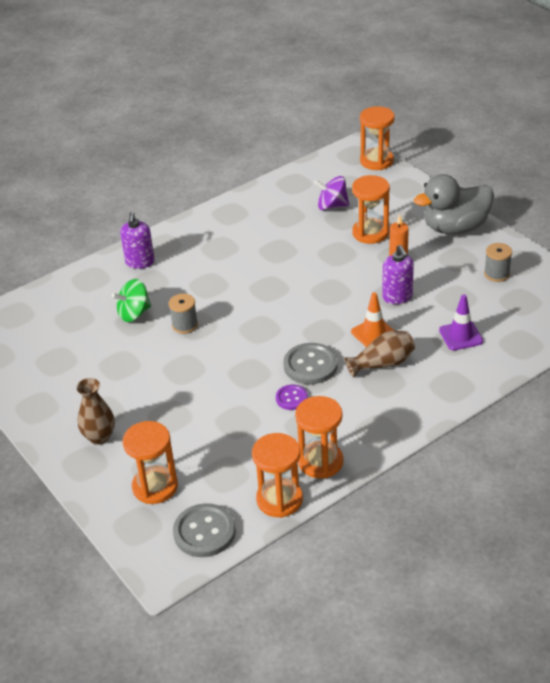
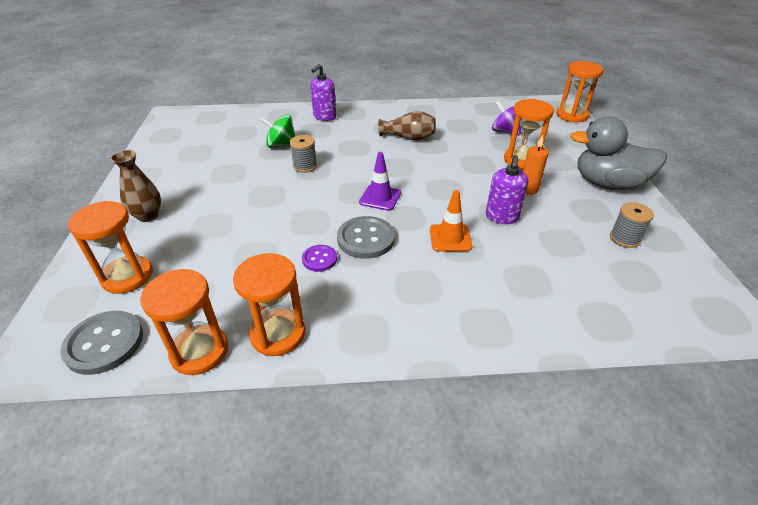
camera: 30 degrees right, 0 degrees up
(382, 364) = (433, 269): brown vase -> brown vase (408, 138)
(461, 336) = (538, 279): purple traffic cone -> purple traffic cone (380, 198)

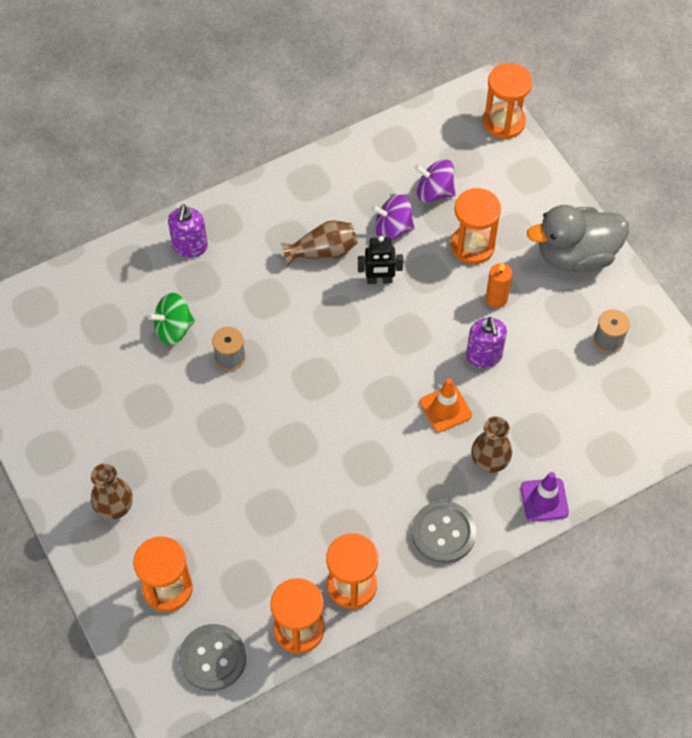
camera: 25 degrees left, 20 degrees up
(319, 259) = (335, 489): purple button -> none
(366, 239) = (364, 444): grey button -> grey button (443, 533)
(380, 198) = (346, 377): purple traffic cone -> purple traffic cone (544, 500)
(440, 158) = (379, 280): none -> black robot
(465, 139) = (392, 229): none -> purple spinning top
(472, 285) = (489, 462): none -> brown vase

